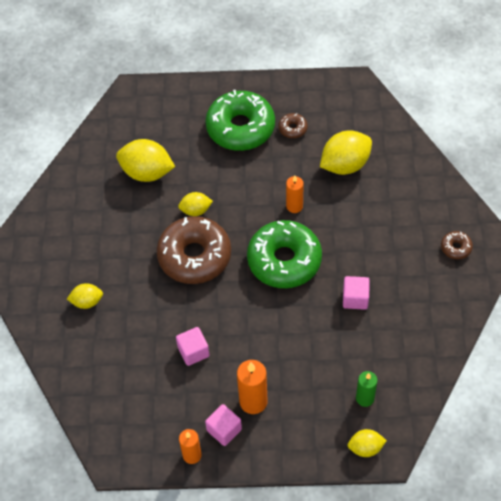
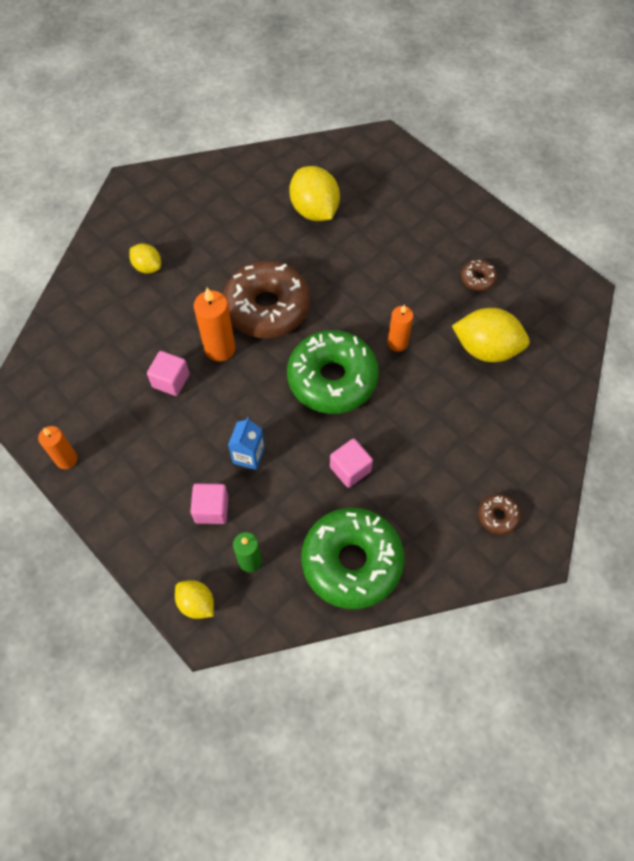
camera: 45 degrees right, 5 degrees up
(196, 210) = (314, 273): yellow lemon -> none
(224, 430) = (113, 465): pink cube -> pink cube (211, 509)
(240, 128) = (433, 240): green donut -> green donut (352, 562)
(253, 401) = (162, 467): orange candle -> orange candle (220, 349)
(293, 346) = (248, 455): none -> blue carton

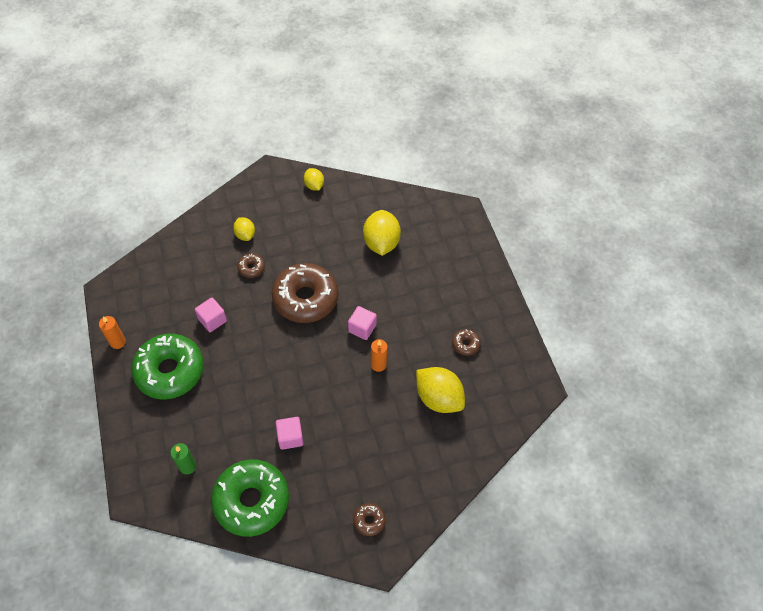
camera: 25 degrees right, 5 degrees down
(180, 301) = (251, 268): none -> brown donut
(196, 603) = (138, 476): yellow lemon -> yellow lemon (314, 185)
(211, 509) = (185, 419): pink cube -> pink cube (362, 328)
(220, 349) = (257, 313): orange candle -> none
(248, 455) = (230, 395): blue carton -> none
(332, 379) = (318, 369): green donut -> green donut (170, 371)

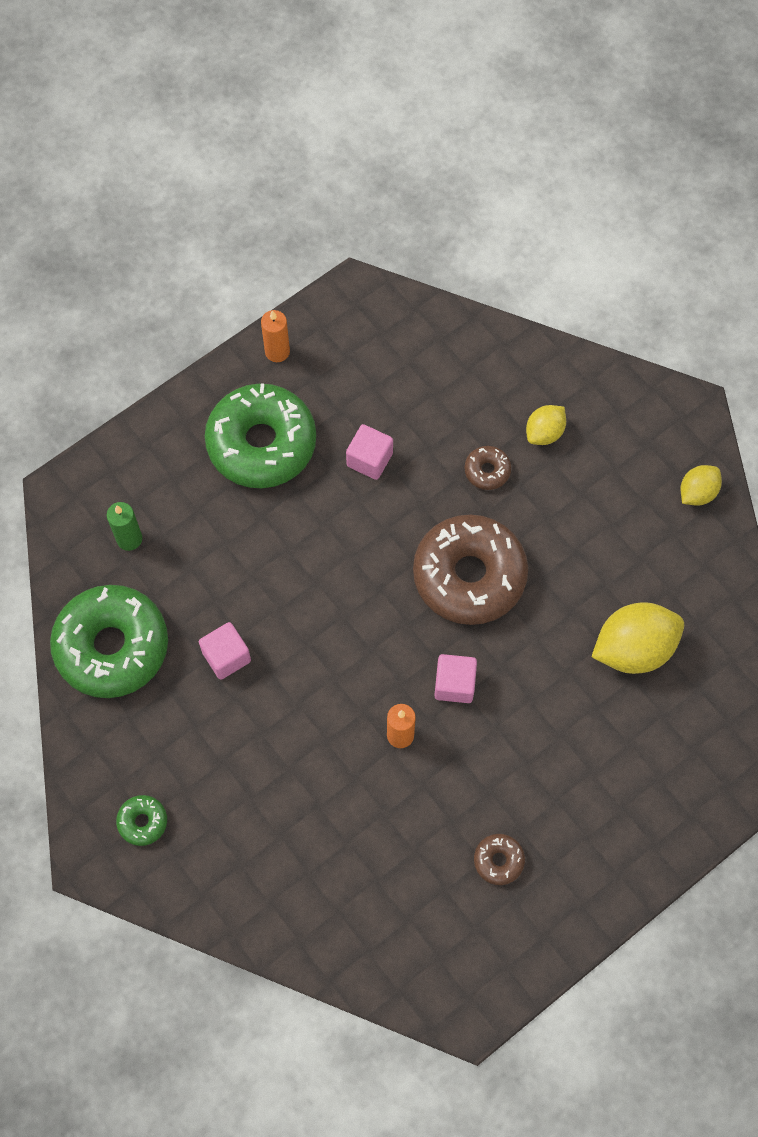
camera: 70 degrees right, 10 degrees up
(369, 521) = (142, 822): brown donut -> green donut
(438, 398) = (381, 851): yellow lemon -> none

